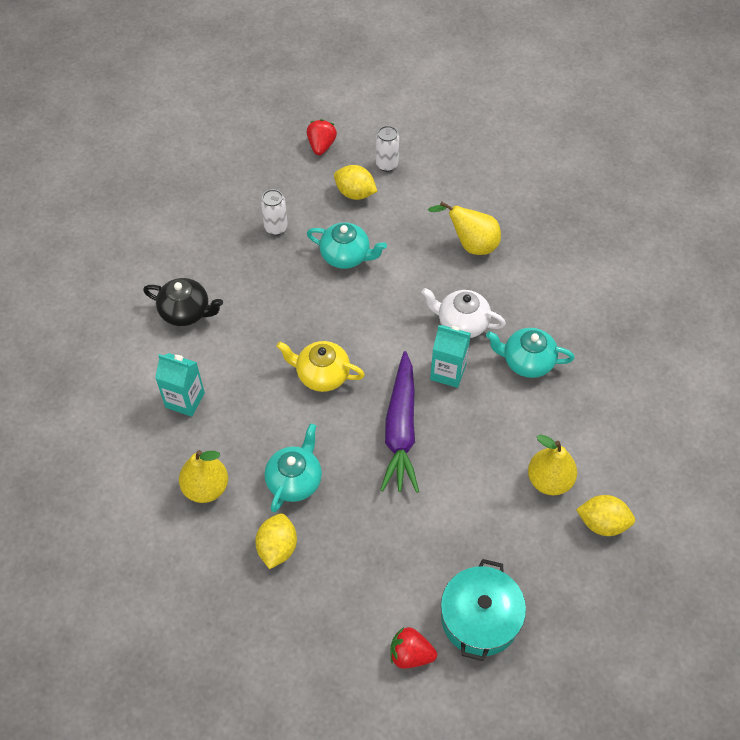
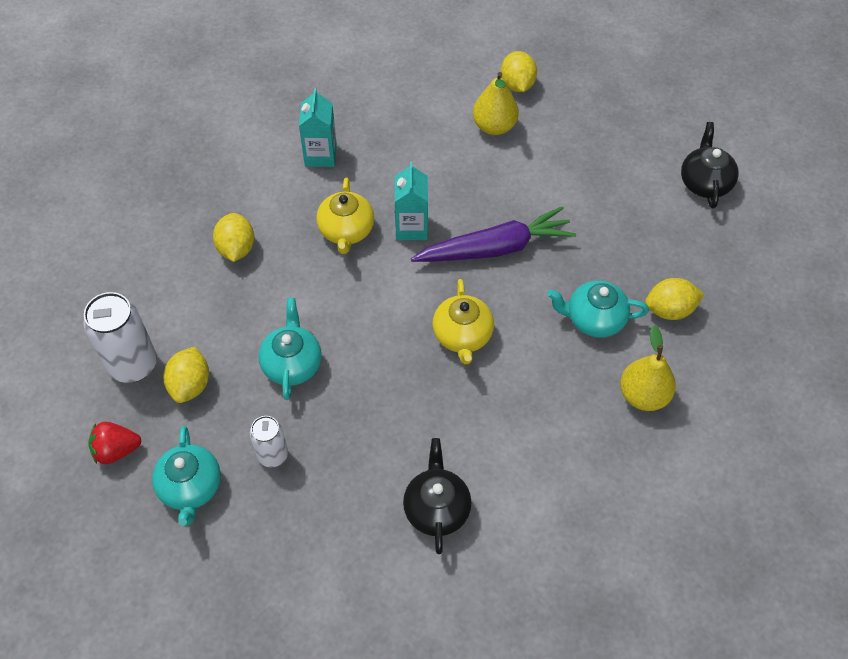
camera: 110 degrees left, 0 degrees up
(185, 400) = (553, 459): turquoise carton -> turquoise carton (320, 155)
(387, 165) = (133, 365): white can -> white can, size x1.69
(410, 654) = (704, 182): red strawberry -> black teapot
(461, 323) = (346, 231): white teapot -> yellow teapot
(471, 244) = (236, 248): yellow pear -> yellow lemon
(480, 618) = (646, 145): turquoise pot -> none
(526, 361) = (372, 168): turquoise teapot -> turquoise teapot (191, 487)

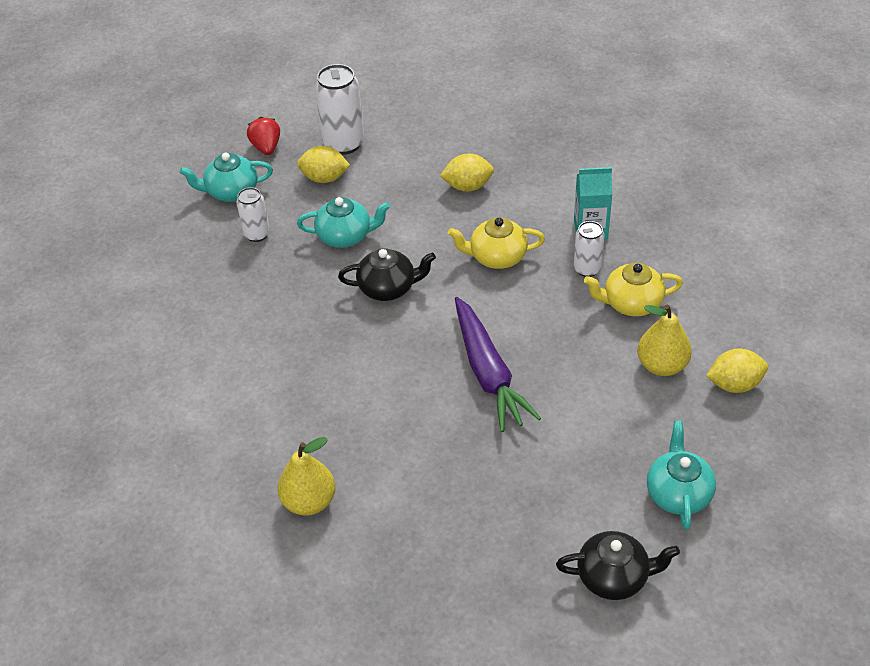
camera: 90 degrees right, 10 degrees down
(373, 163) = (587, 269): none -> white can
(411, 227) = (507, 304): turquoise carton -> none
(436, 508) = (199, 342): black teapot -> black teapot (388, 288)
(462, 336) = (378, 351): yellow teapot -> yellow teapot (631, 303)
(594, 319) = (402, 459): turquoise teapot -> turquoise teapot (678, 493)
(669, 310) = (418, 530): yellow lemon -> none

